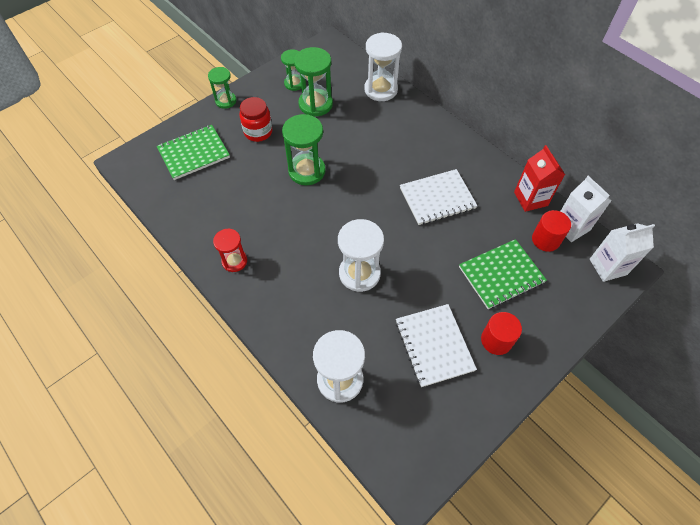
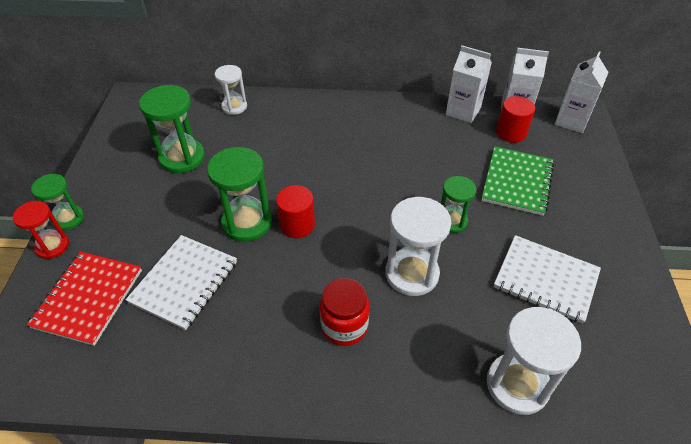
camera: 45 degrees left, 10 degrees down
(194, 153) = (88, 298): green notebook -> red notebook
(234, 261) = (275, 370): red hourglass -> red hourglass (52, 246)
(258, 132) = (146, 223): red jar -> red jar (344, 326)
(294, 83) = (135, 153): green hourglass -> green hourglass (452, 221)
(381, 89) = (234, 107): white hourglass -> white hourglass, size x0.62
(437, 198) = (395, 160): white notebook -> white notebook (184, 282)
(496, 340) = (579, 234): red cylinder -> red cylinder (297, 225)
(530, 199) = (463, 111): red carton -> white carton

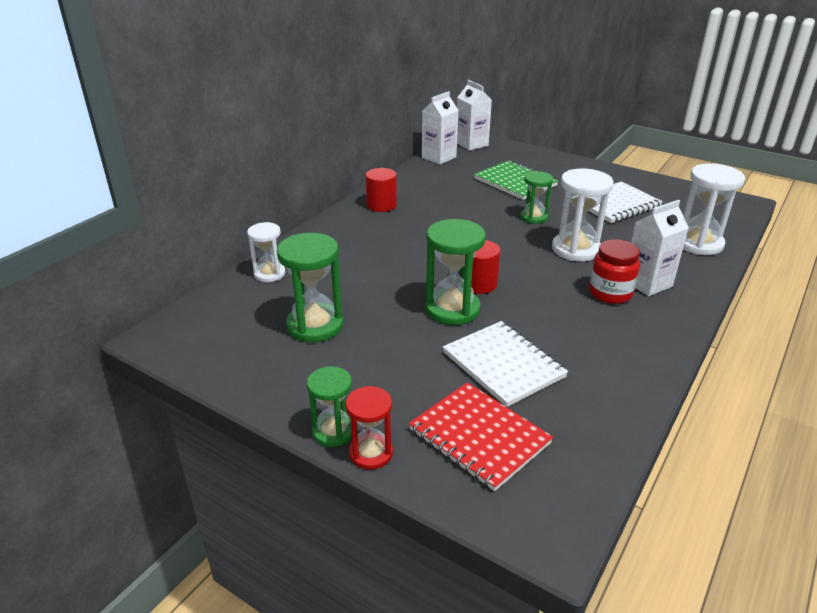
camera: 60 degrees left, 15 degrees down
(463, 111) = (415, 174): white carton -> white carton (647, 283)
(511, 132) = (461, 166): red cylinder -> red cylinder (381, 205)

